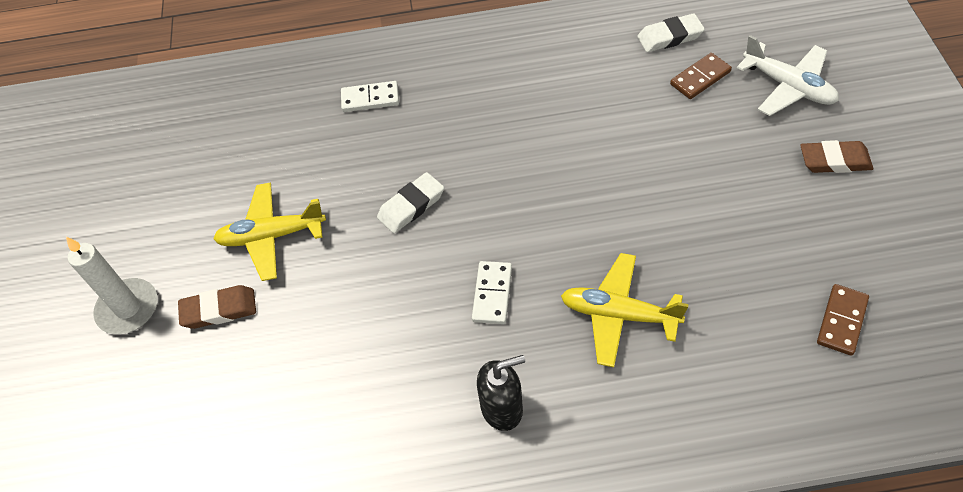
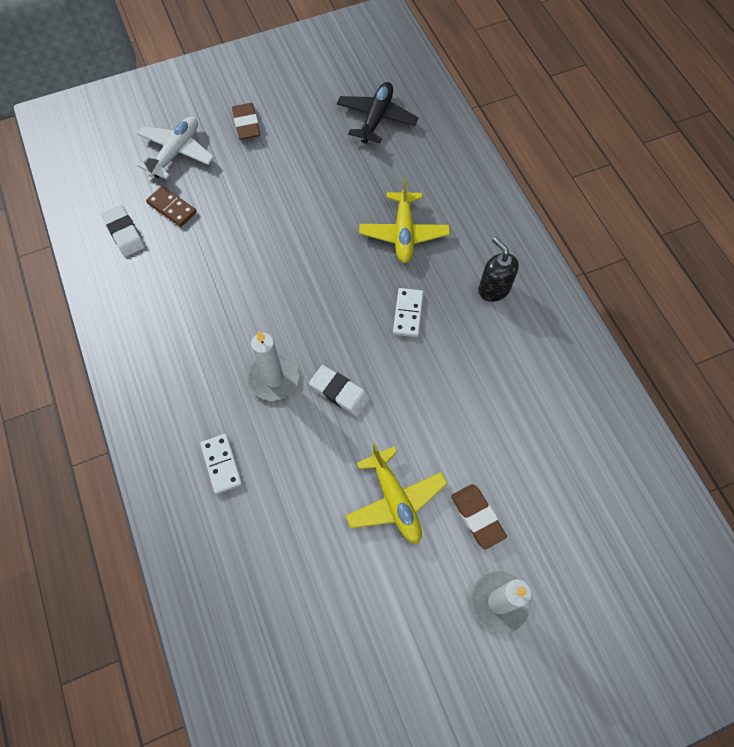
camera: 110 degrees left, 10 degrees up
(448, 149) = (273, 378): none -> white candle
(492, 294) = (408, 313): white domino -> white domino turned 75 degrees counterclockwise
(841, 321) = (376, 118): brown domino -> black plane

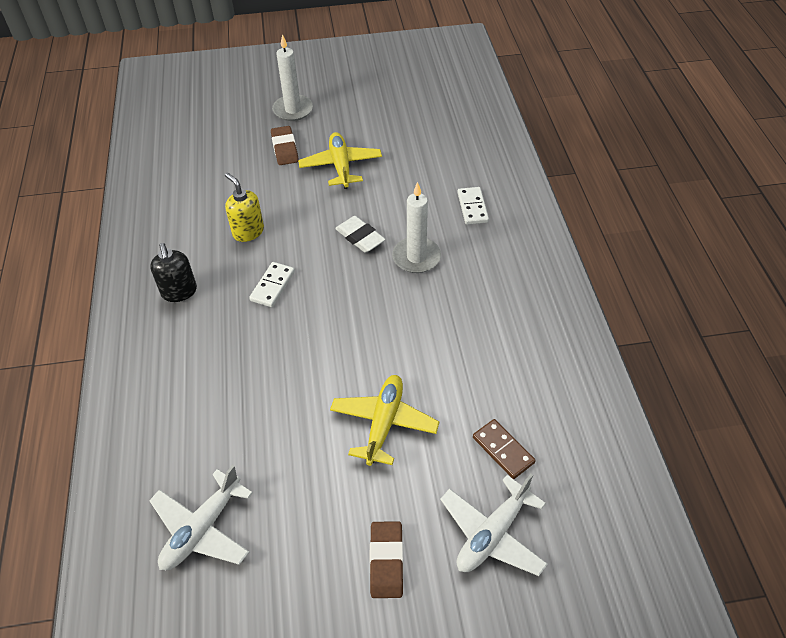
camera: 165 degrees left, 15 degrees down
(124, 233) = (562, 428): white eraser -> none
(376, 118) = (202, 529): black plane -> white plane
(403, 233) = (240, 363): yellow plane -> yellow plane (384, 423)
(462, 374) = (248, 232): none -> yellow soap dispenser

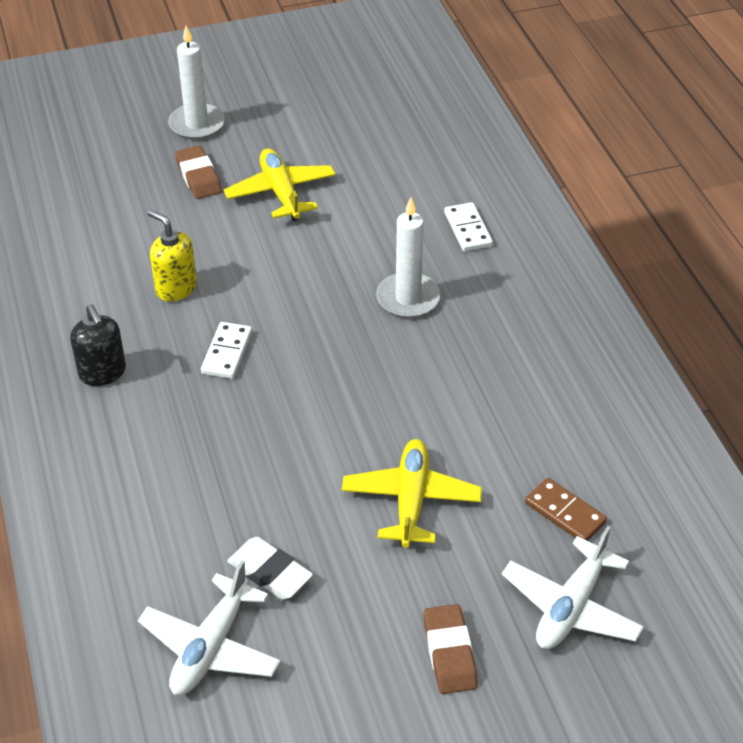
camera: 10 degrees left, 5 degrees down
(360, 237) = (328, 281): white eraser -> white eraser (270, 572)

